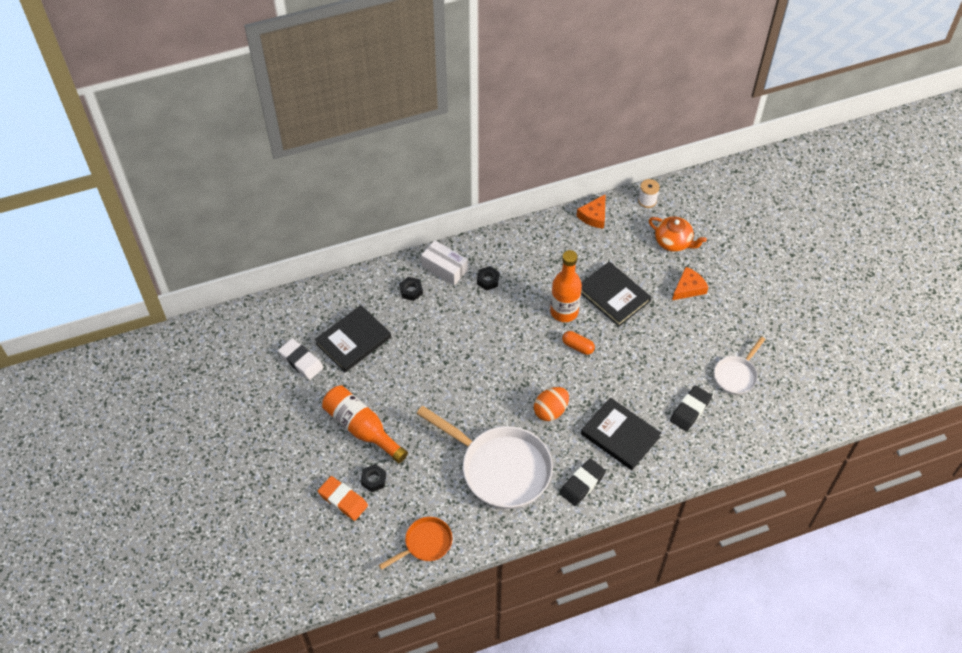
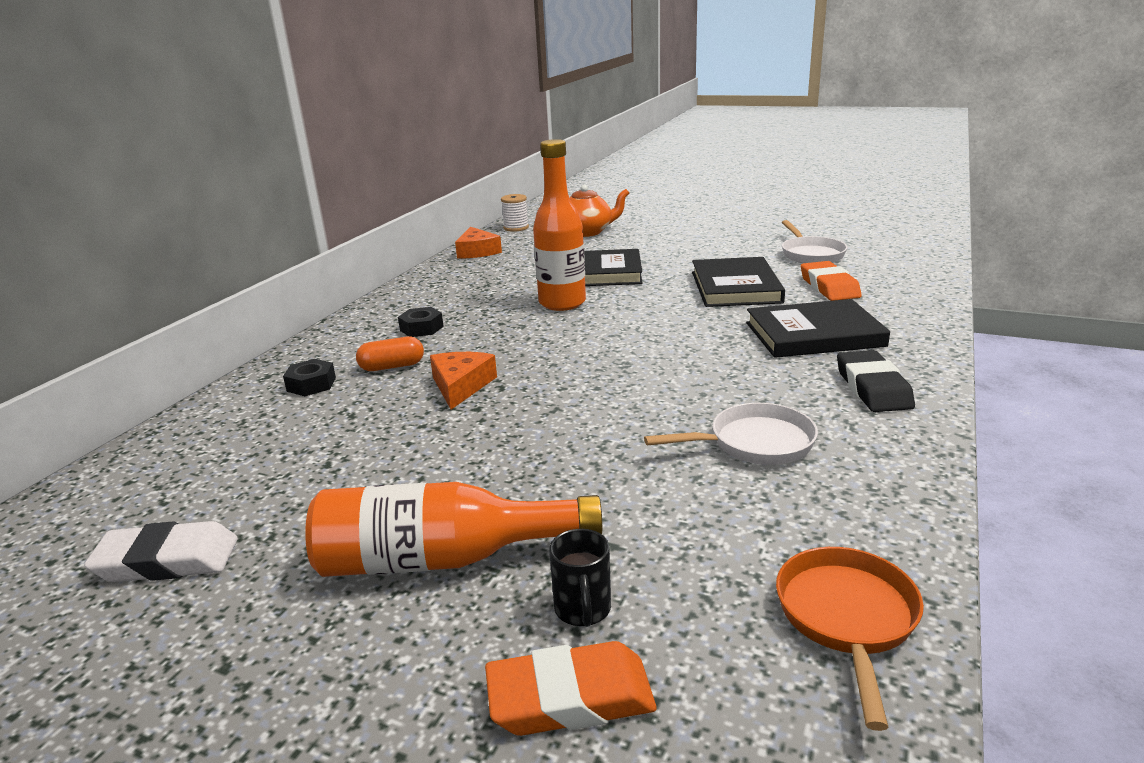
camera: 45 degrees left, 30 degrees down
(353, 340) = (266, 475): black book -> black book (735, 287)
(373, 480) = (583, 610): black nut -> black mug
(444, 268) = (339, 347): white box -> none
(500, 468) = (754, 443): white pan -> white pan, size x0.51
(550, 411) = (701, 363): orange egg -> none
(577, 346) = (627, 313): orange capsule -> orange capsule (392, 367)
(688, 288) = (656, 242): orange cheese -> orange cheese (461, 386)
(690, 410) = (829, 287): black eraser -> orange eraser

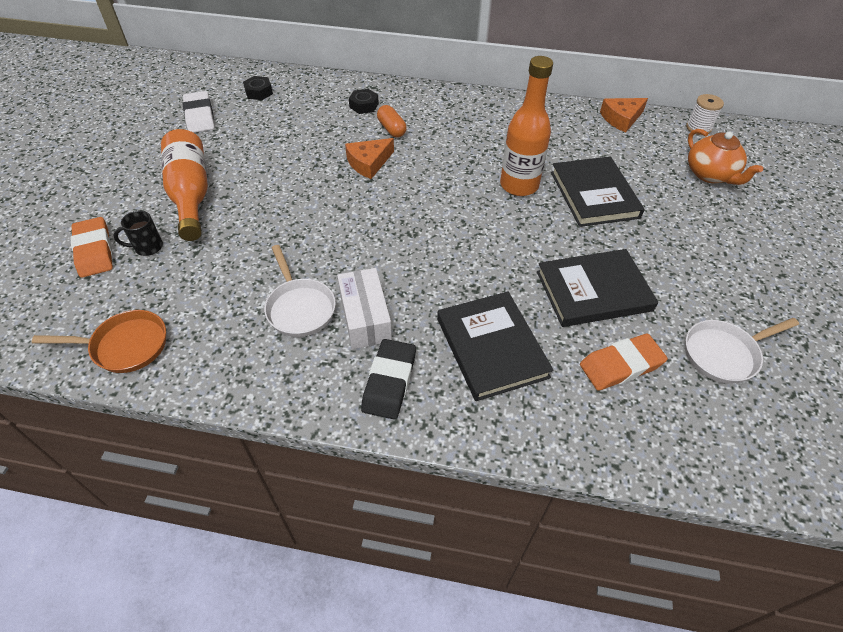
camera: 75 degrees right, 25 degrees up
(421, 328) = (453, 127): black nut -> black nut (259, 92)
(461, 386) = (368, 163): orange cheese -> orange cheese turned 150 degrees clockwise
(773, 398) = (365, 318): none -> white box
(873, 388) = (389, 382): black eraser -> black eraser turned 60 degrees counterclockwise

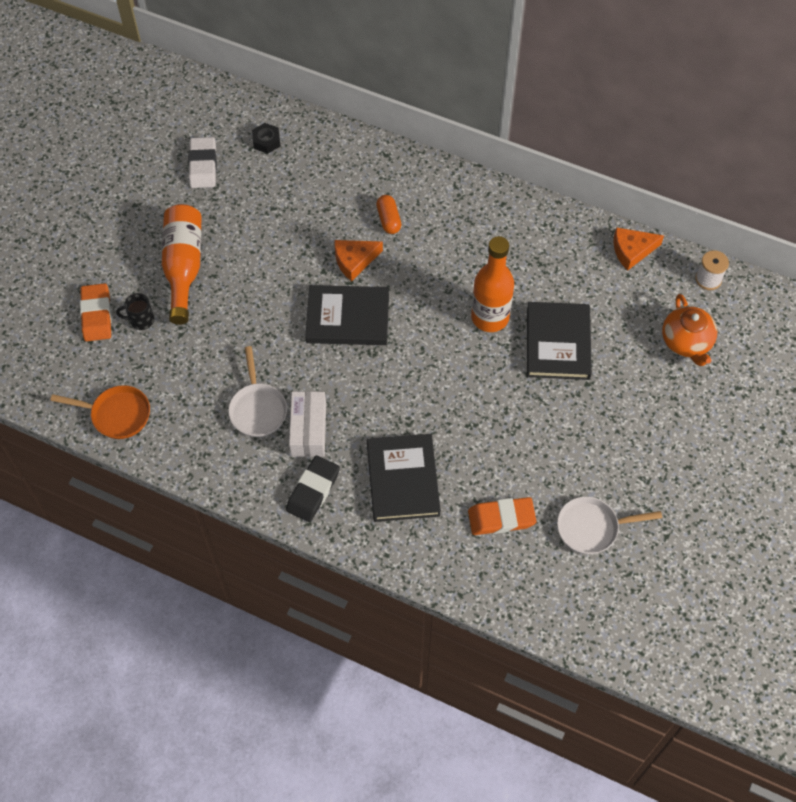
camera: 15 degrees right, 10 degrees up
(364, 105) = (369, 181): black nut -> none
(593, 291) = (510, 446): black book -> black book (348, 318)

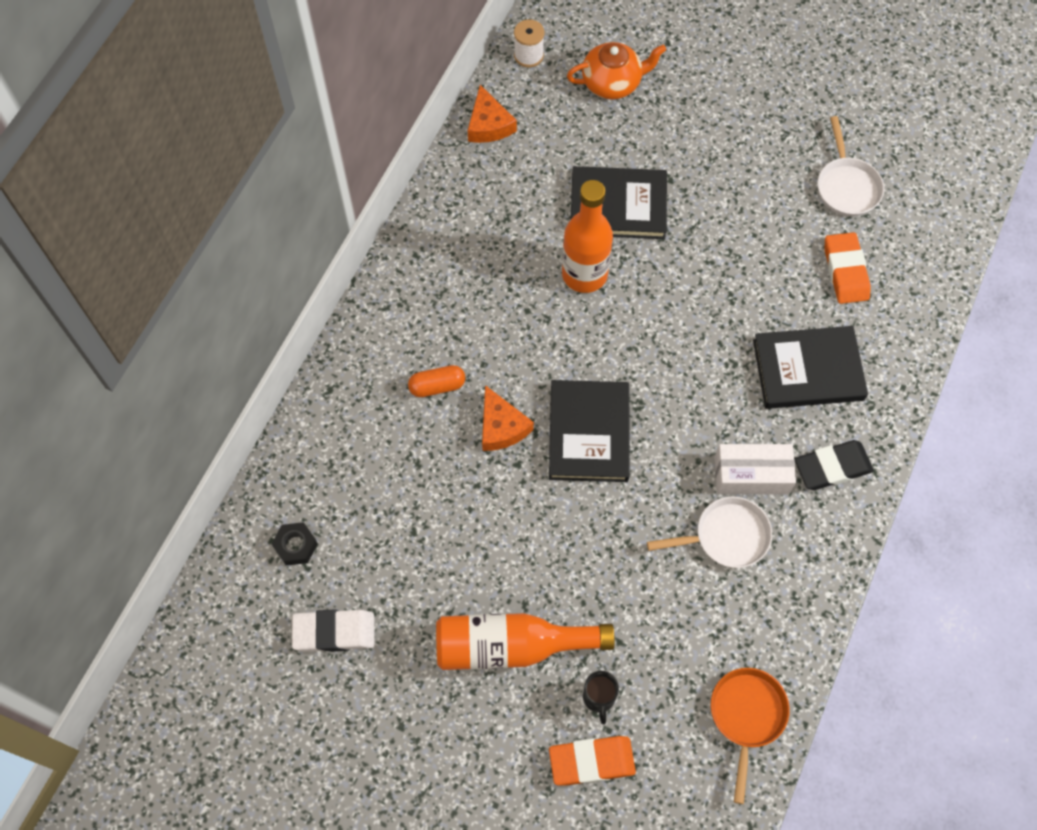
camera: 90 degrees left, 5 degrees up
(313, 491) = (832, 467): black eraser -> black eraser turned 45 degrees counterclockwise

